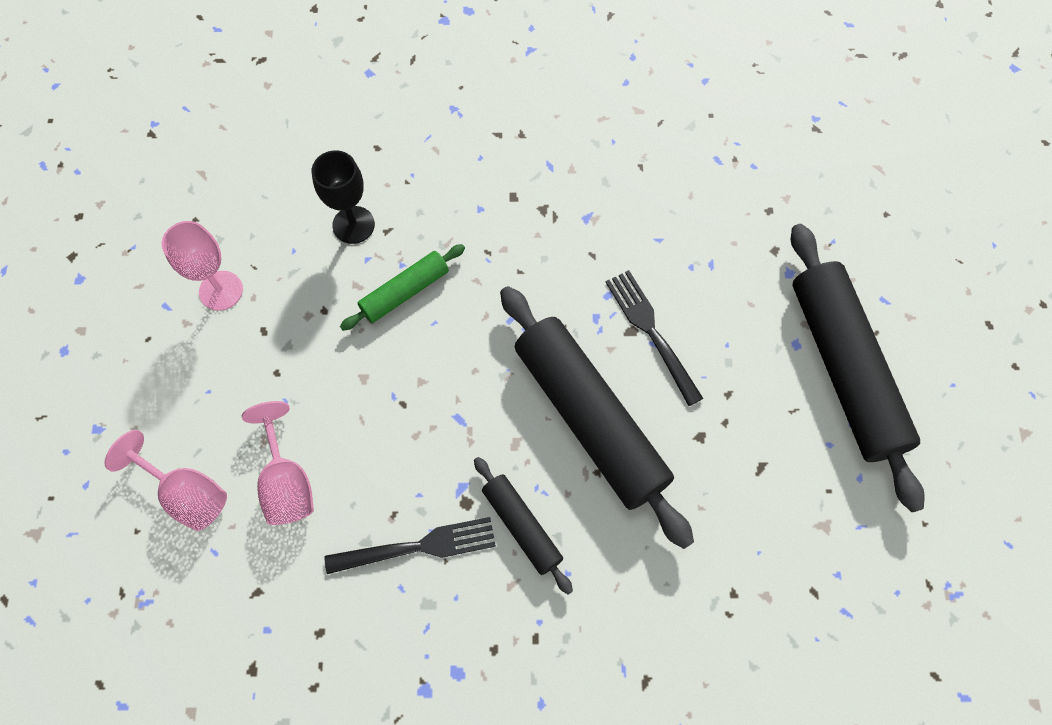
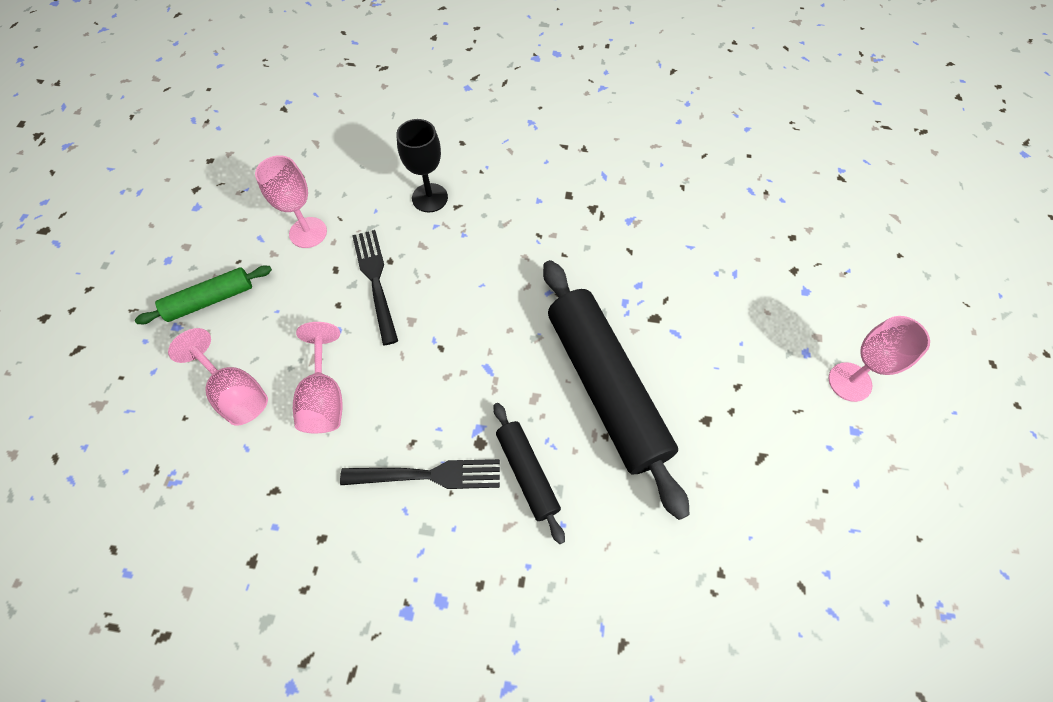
camera: 10 degrees right, 5 degrees down
(405, 292) = (461, 256): green rolling pin -> green rolling pin (210, 300)
(651, 332) = (673, 322): black fork -> black fork (375, 281)
(844, 369) = (849, 382): black rolling pin -> pink goblet

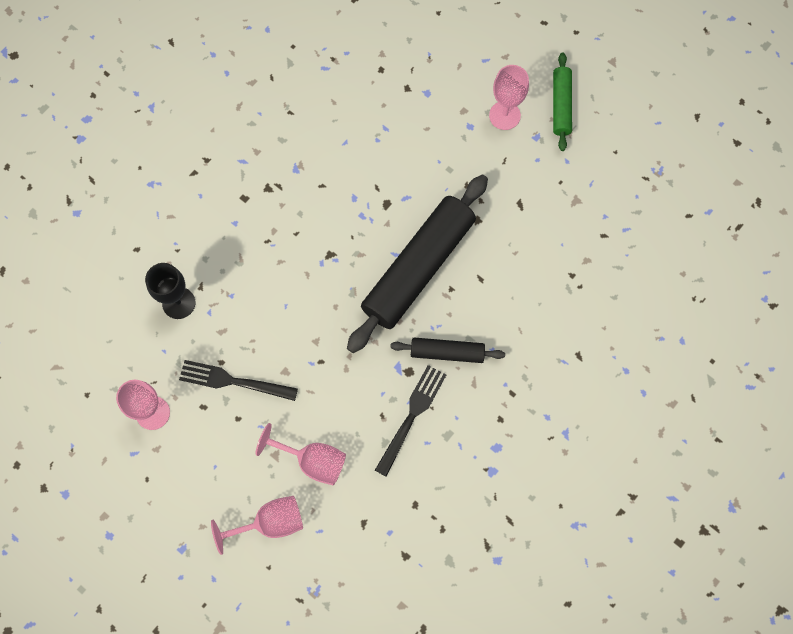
camera: 60 degrees left, 10 degrees up
(210, 300) = (172, 514): green rolling pin -> green rolling pin (561, 105)
(606, 387) = (418, 268): black rolling pin -> black rolling pin turned 60 degrees counterclockwise

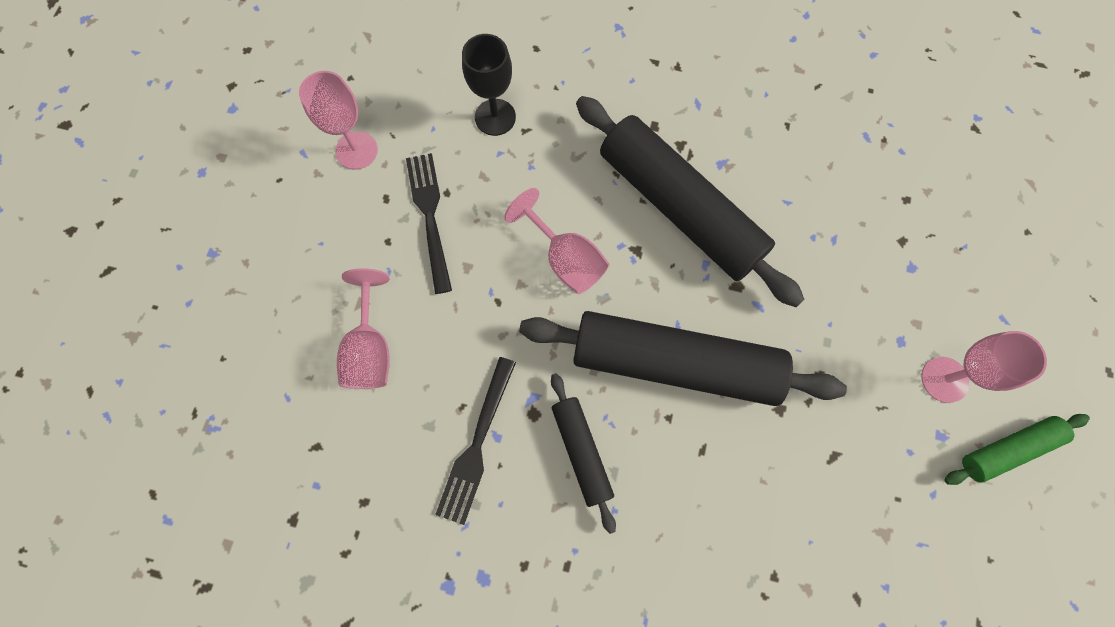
camera: 65 degrees right, 0 degrees up
(270, 523) = (276, 335): pink goblet -> pink goblet (566, 259)
(314, 212) = (680, 208): none -> black rolling pin
(411, 416) = (477, 444): black fork -> black fork turned 105 degrees clockwise

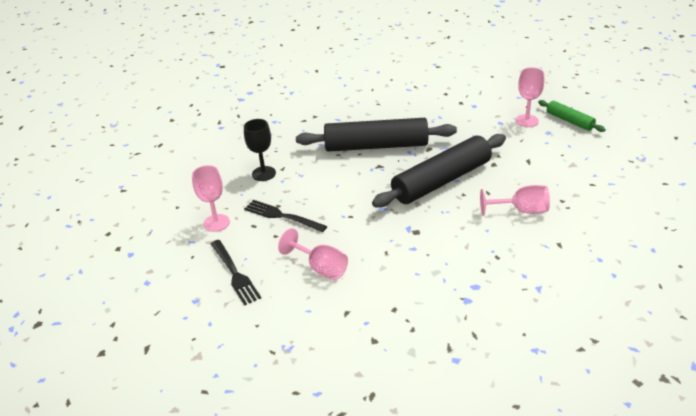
camera: 45 degrees left, 35 degrees down
(477, 444) = (409, 256): black fork -> black fork (235, 273)
(566, 259) = (357, 187): pink goblet -> pink goblet (521, 210)
(581, 452) = (450, 226): black rolling pin -> none
(1007, 449) = (569, 121): green rolling pin -> green rolling pin turned 60 degrees counterclockwise

